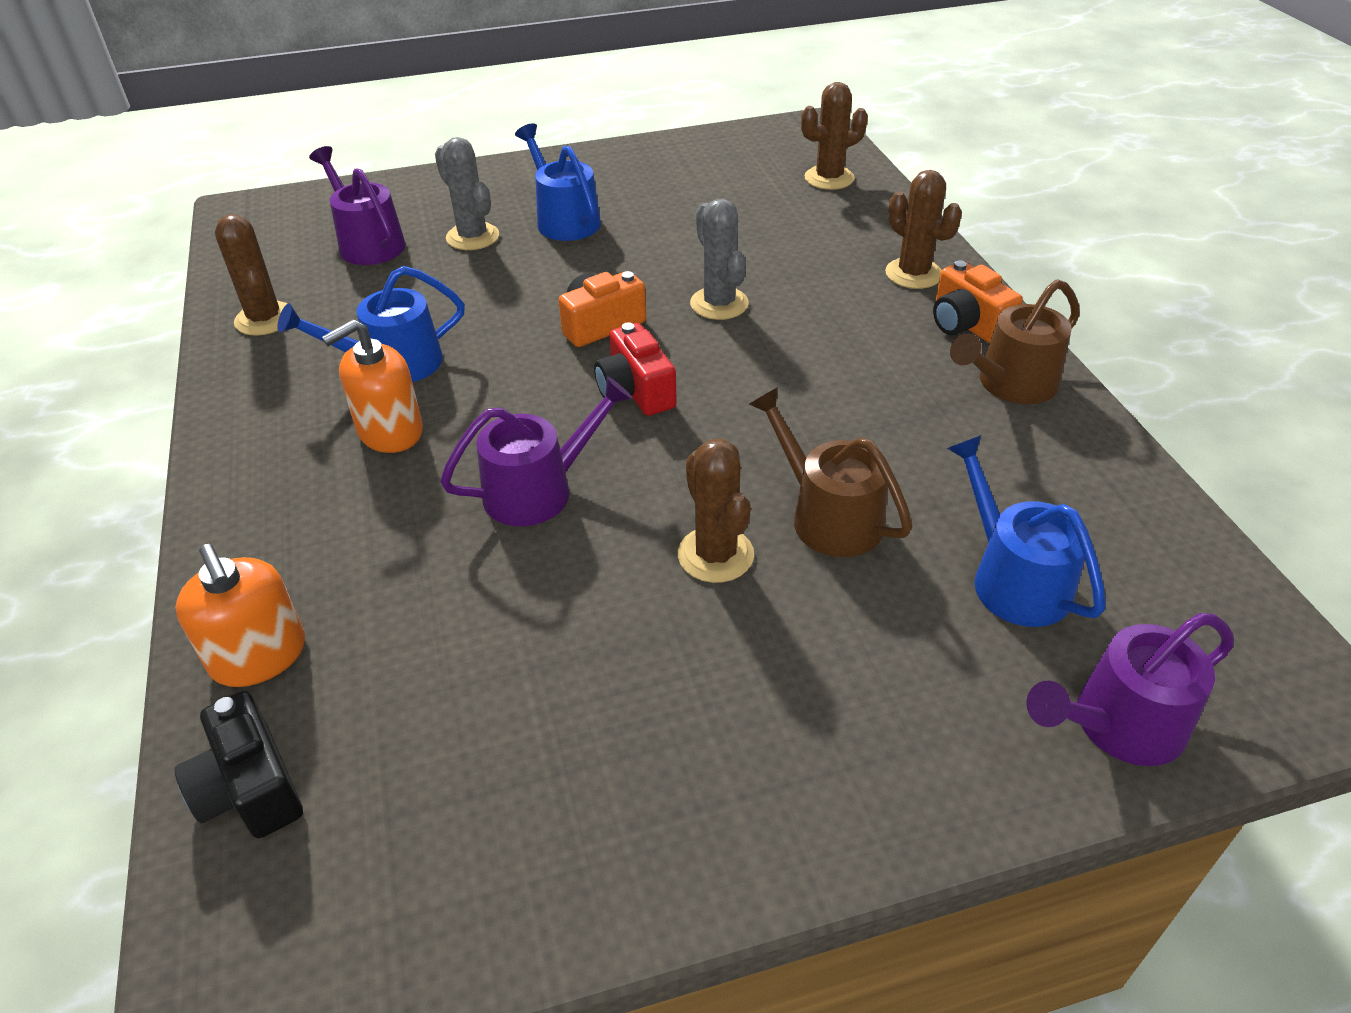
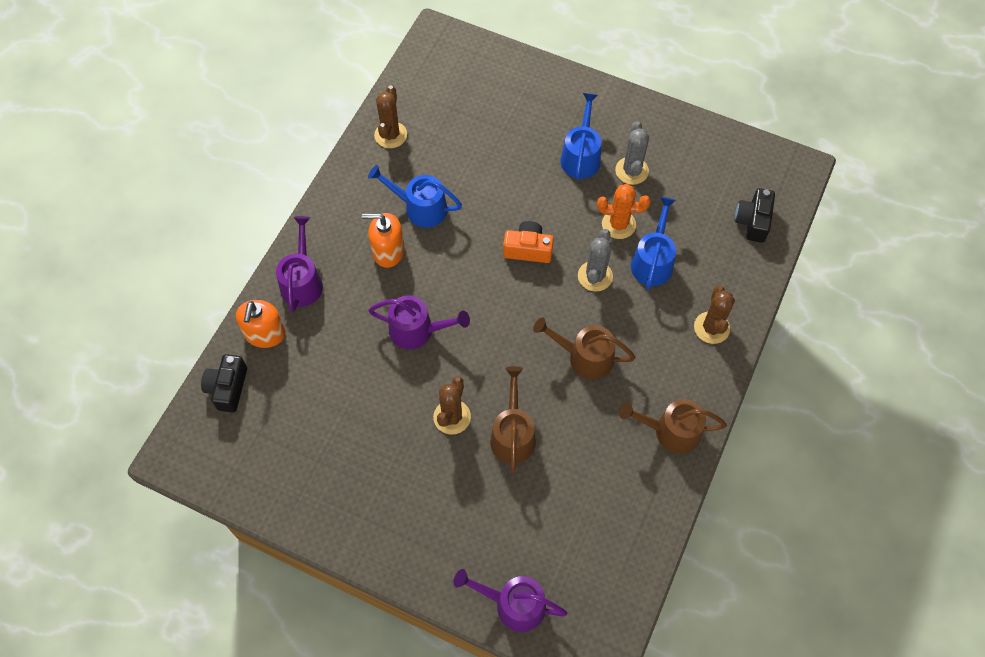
camera: 40 degrees right, 20 degrees up
(368, 243) = (474, 107): purple watering can -> purple watering can (302, 281)
(472, 237) = (526, 138): grey cactus -> grey cactus (631, 171)
(635, 391) = (504, 304): red camera -> none
(686, 249) = (618, 224): none -> orange cactus
(810, 380) = (585, 357): none -> brown watering can
(829, 178) = (753, 221): brown cactus -> black camera
(967, 324) = (696, 381): orange camera -> none
(1013, 579) = (549, 521): blue watering can -> blue watering can (653, 261)

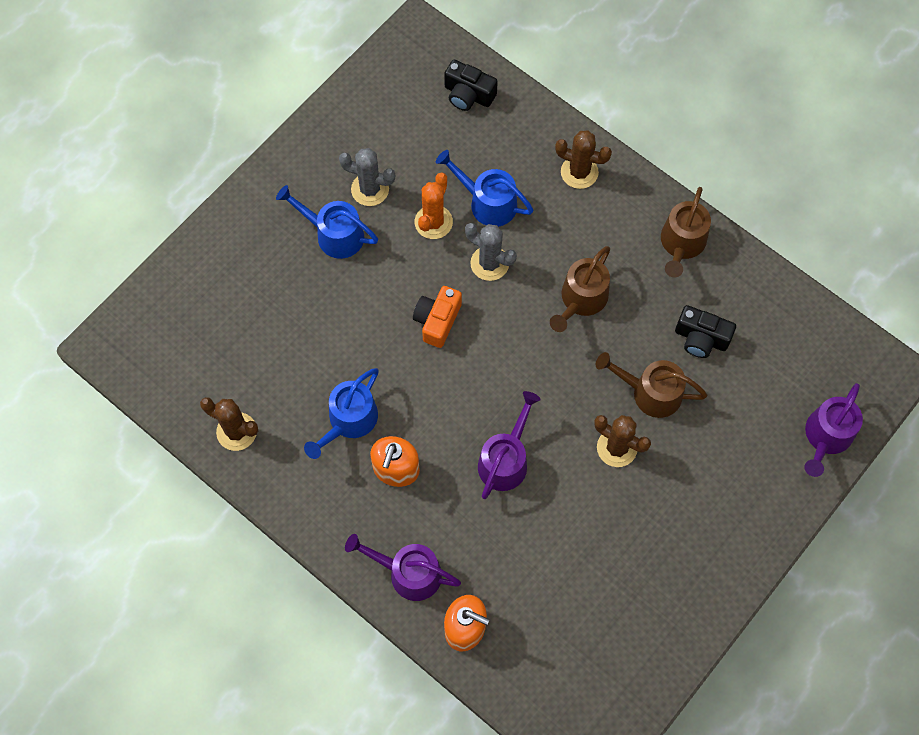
camera: 75 degrees left, 5 degrees up
(228, 388) = (523, 681): black camera -> black camera (701, 338)

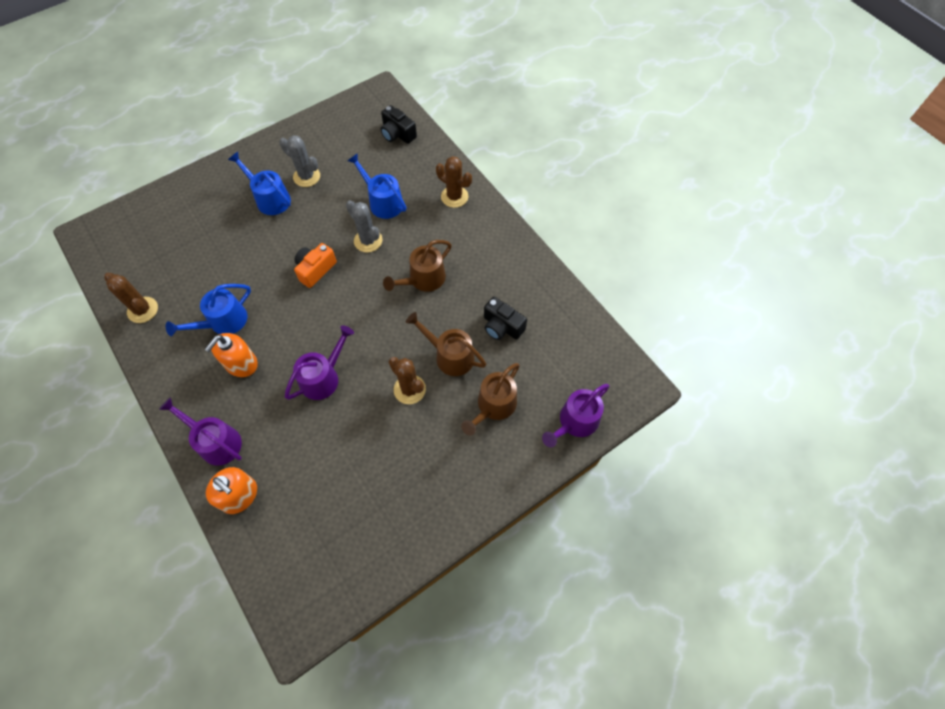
camera: 15 degrees right, 5 degrees down
(433, 222) = (340, 206): orange cactus -> none
(681, 244) = (510, 259): brown watering can -> brown watering can (494, 406)

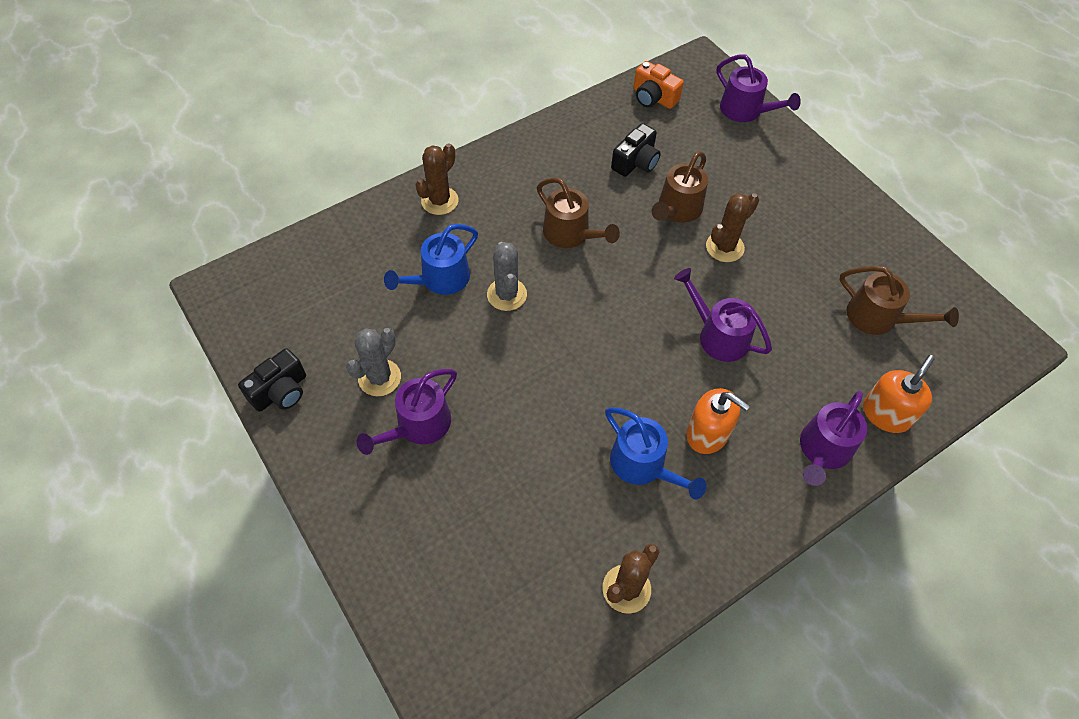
camera: 90 degrees left, 5 degrees down
(270, 199) = (418, 425): blue watering can -> purple watering can
(315, 270) = (553, 354): orange camera -> orange camera (653, 97)
(368, 241) = (507, 294): grey cactus -> grey cactus turned 60 degrees counterclockwise
(397, 134) = (313, 264): black camera -> black camera (280, 391)
(494, 406) = (736, 173): brown watering can -> brown watering can (878, 318)

